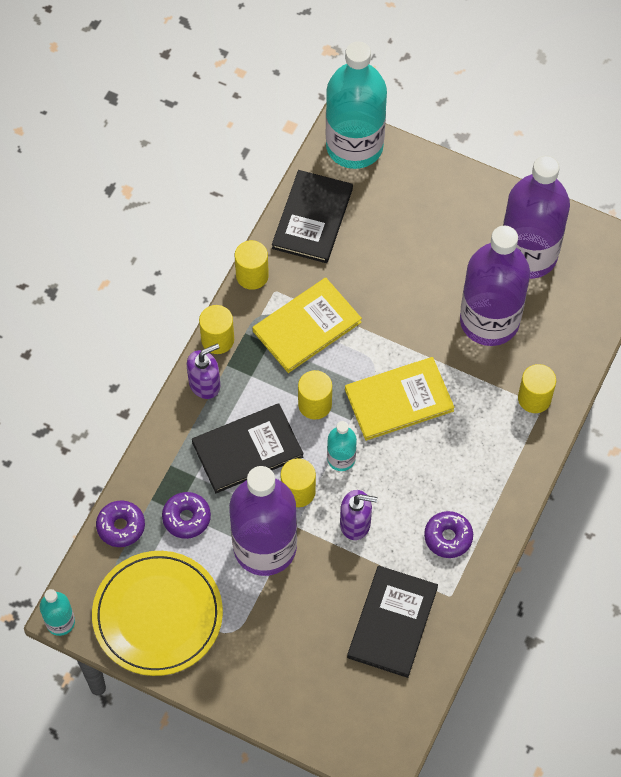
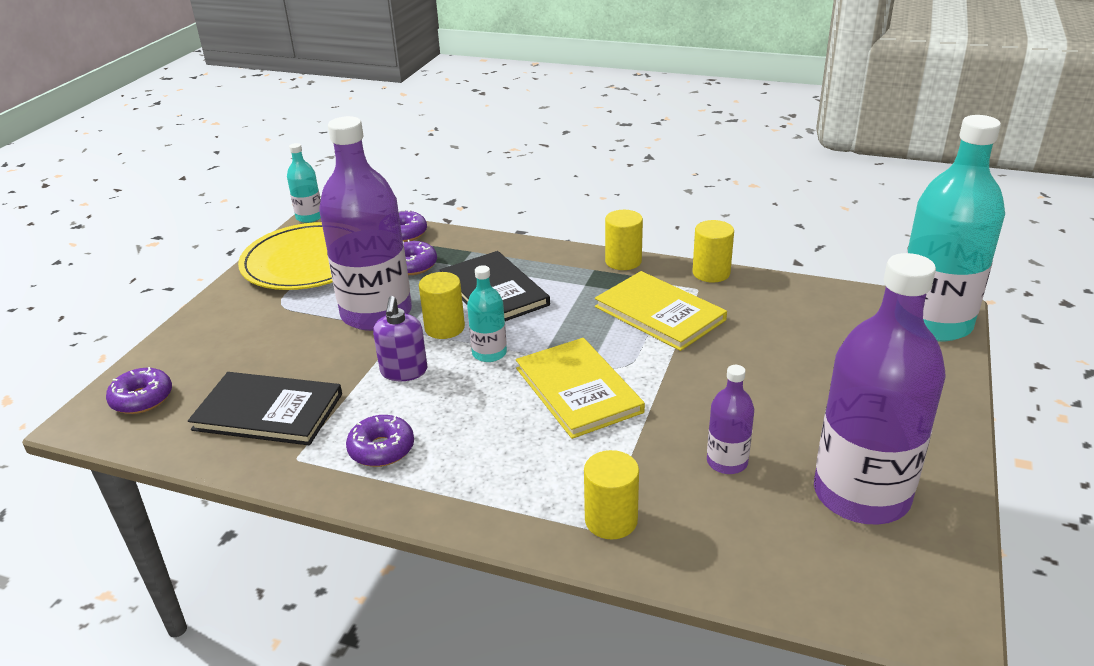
camera: 85 degrees right, 30 degrees down
(205, 384) = (568, 259): purple soap dispenser -> none
(312, 218) = (808, 303): black book -> none
(315, 404) = (558, 328): yellow cylinder -> none
(360, 725) = (142, 399): none -> purple donut
(489, 321) = (727, 462): purple bottle -> purple bottle, size x0.46

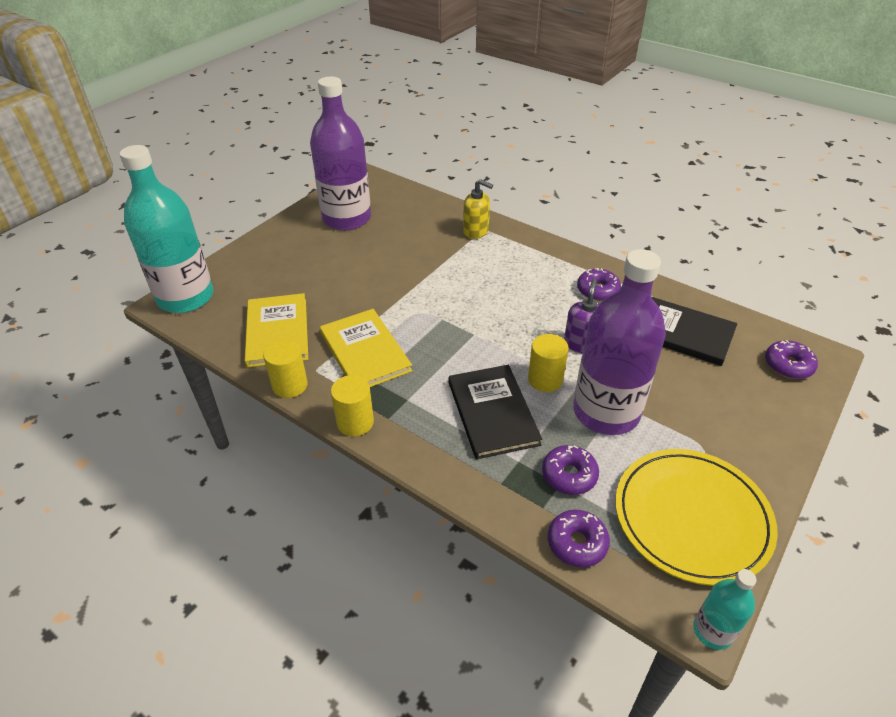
camera: 165 degrees left, 10 degrees up
(489, 353) = (513, 345): turquoise bottle -> none
(578, 390) = (460, 302): yellow book -> yellow book (277, 332)
(611, 520) = (476, 231): yellow cylinder -> yellow soap dispenser
(727, 462) = (399, 244): purple bottle -> none

